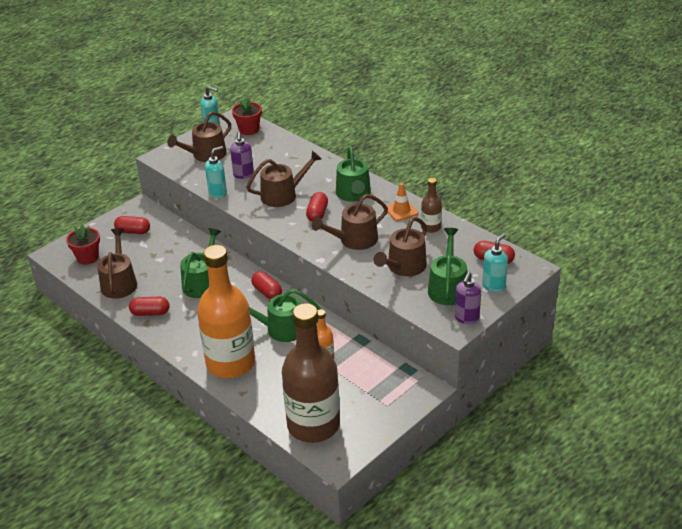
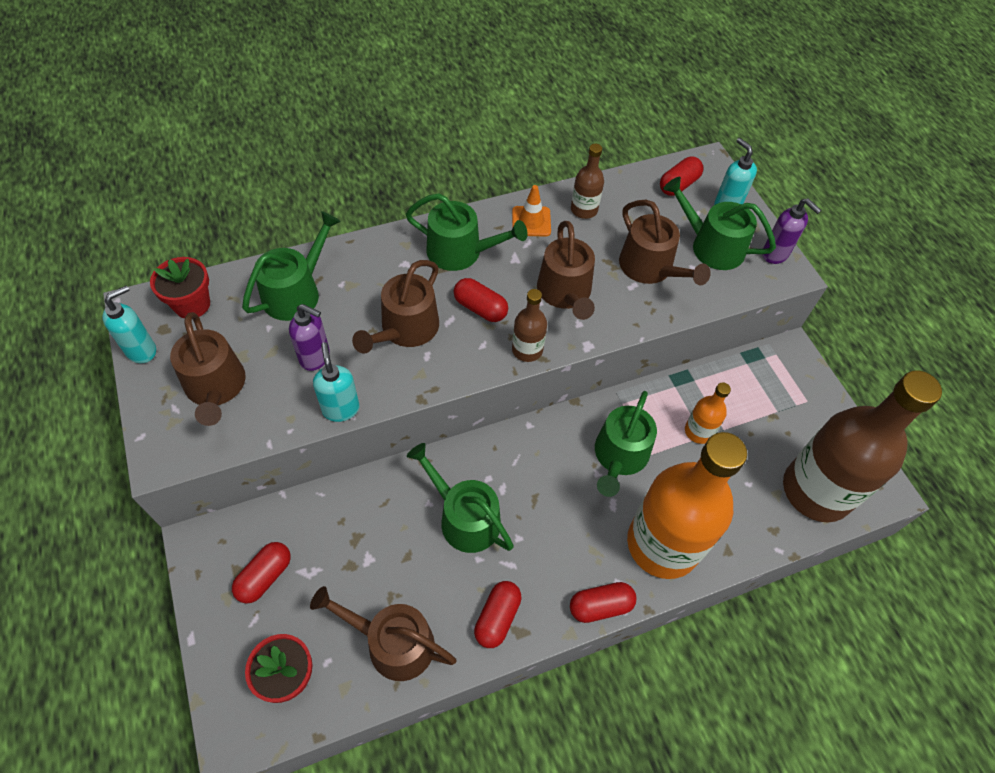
camera: 70 degrees left, 20 degrees up
(267, 292) = (533, 443): red capsule -> red capsule (600, 606)
(280, 154) = (296, 292): none -> green watering can
(283, 195) = (406, 329): brown watering can -> brown watering can turned 150 degrees counterclockwise
(300, 239) = (527, 350): none -> brown bottle

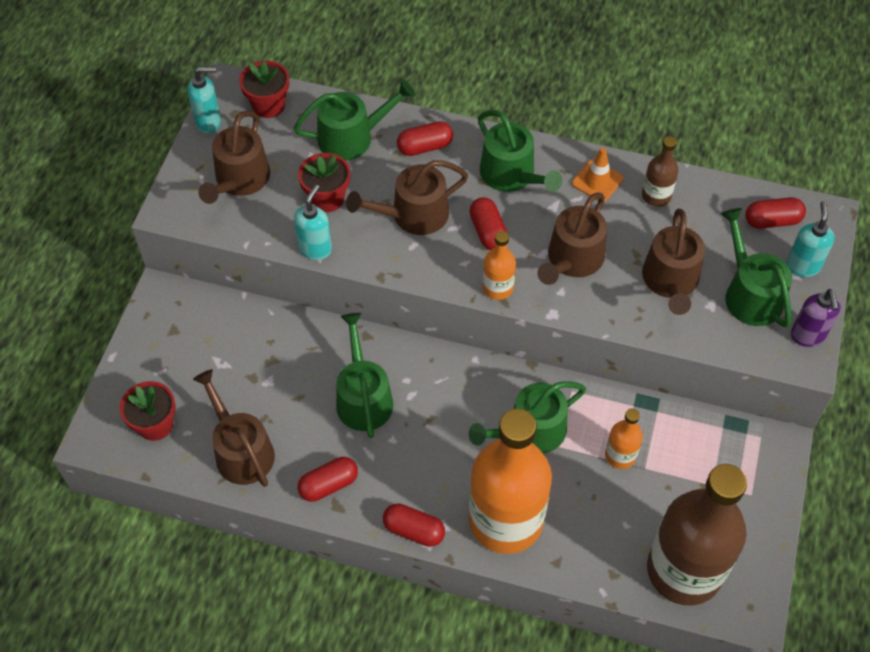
camera: 40 degrees right, 0 degrees up
(265, 576) = (188, 346): red capsule -> red capsule (425, 147)
(315, 357) = (327, 198): purple soap dispenser -> red flower pot
(527, 350) = (497, 288): brown bottle -> orange bottle

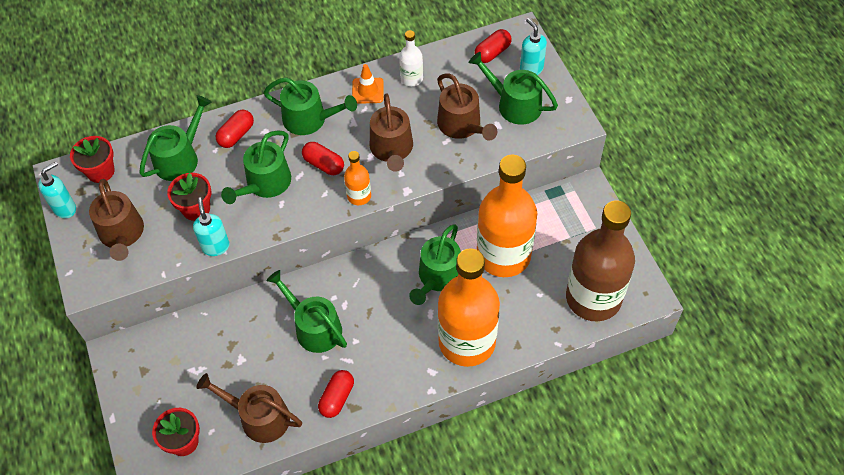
camera: 35 degrees left, 0 degrees up
(413, 215) = (265, 184): brown watering can -> green watering can
(414, 530) = (415, 388): red capsule -> none
(620, 455) = (503, 255): orange bottle -> orange bottle, size x2.30
(656, 196) = (411, 78): brown bottle -> white bottle
(807, 336) = (566, 109): purple soap dispenser -> none

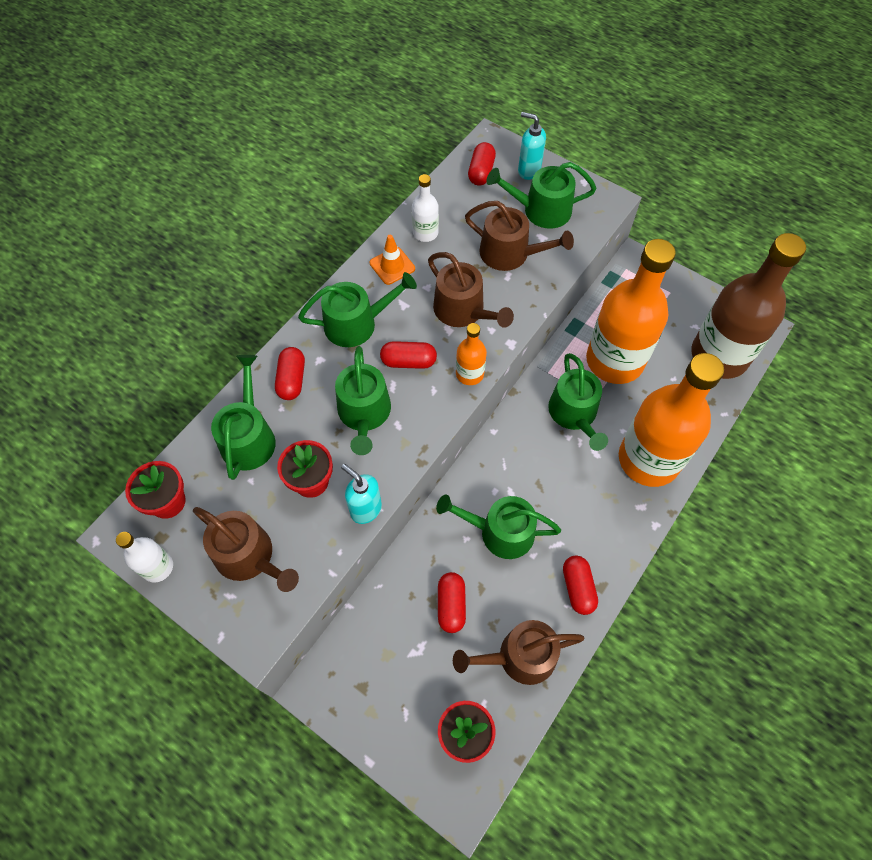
camera: 35 degrees left, 5 degrees up
(65, 208) = (157, 567): turquoise soap dispenser -> white bottle
(241, 355) = (451, 605): none -> red capsule

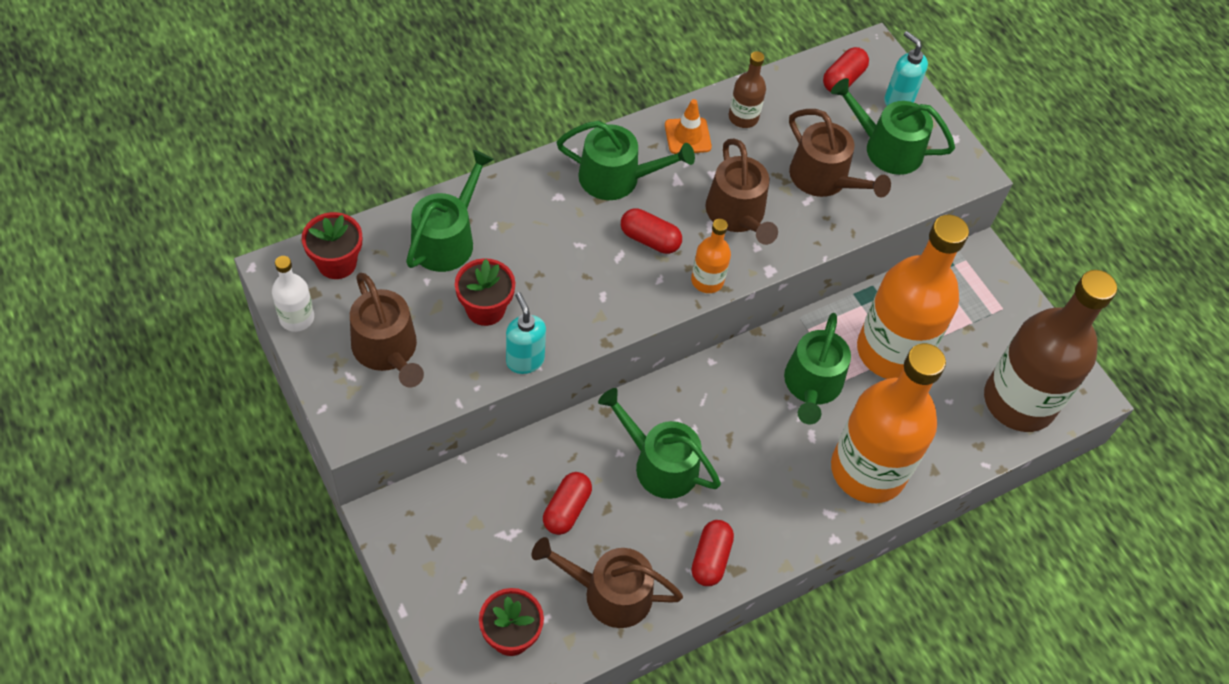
camera: 20 degrees right, 5 degrees down
(292, 380) = (520, 203): red capsule -> none
(364, 414) = (575, 269): green watering can -> none
(425, 233) = (743, 117): white bottle -> brown bottle

